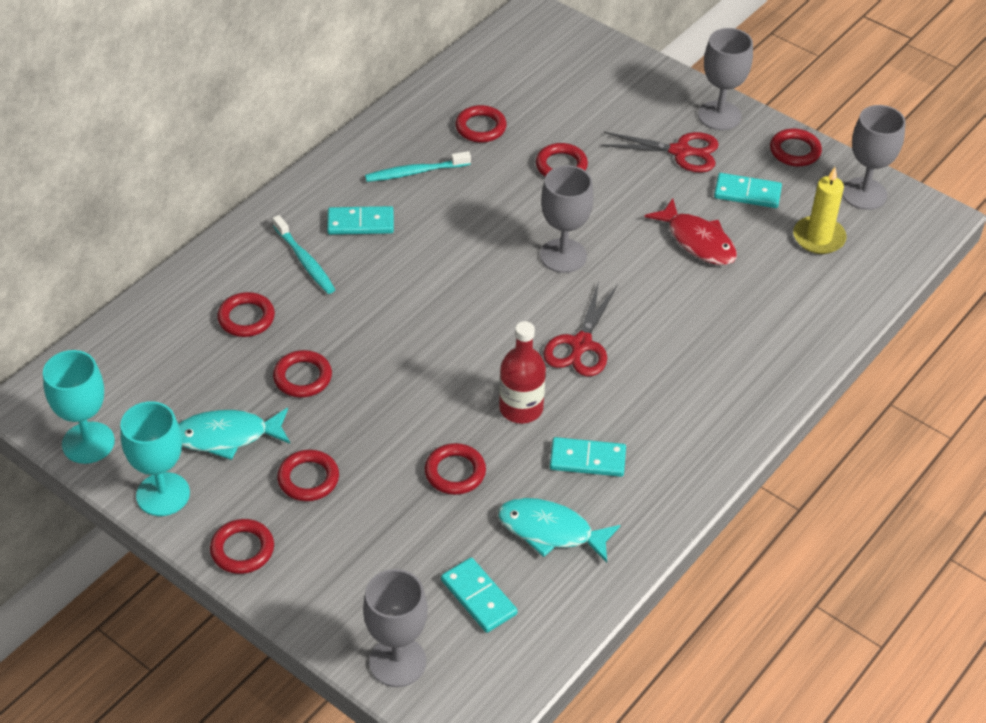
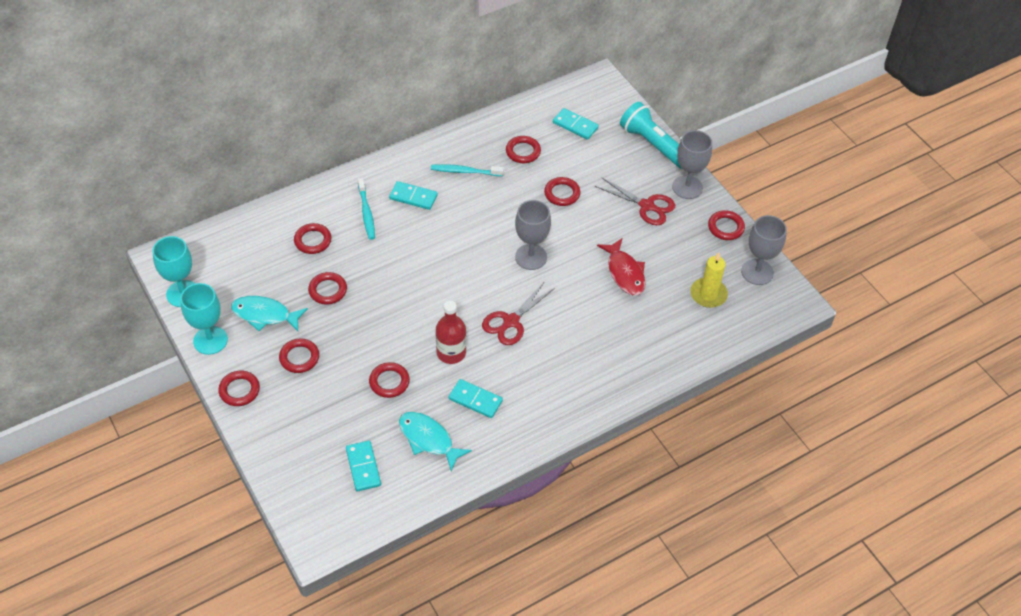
camera: 20 degrees right, 5 degrees up
(397, 662) = (295, 491): grey goblet -> none
(647, 75) = (653, 144): none -> turquoise flashlight
(747, 193) = (676, 248): turquoise domino -> turquoise domino (575, 125)

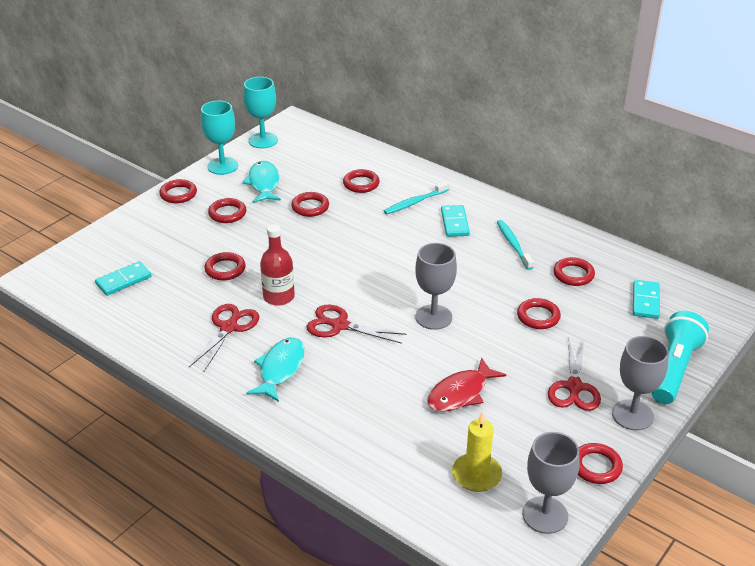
camera: 70 degrees right, 15 degrees down
(428, 439) = (169, 310): turquoise fish -> turquoise fish (280, 369)
(475, 400) = (229, 327): turquoise domino -> red scissors

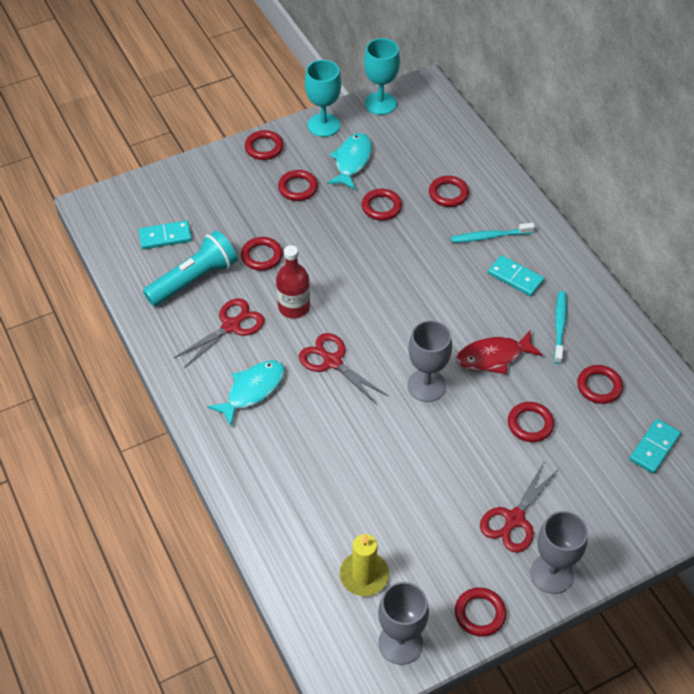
camera: 25 degrees right, 15 degrees up
(455, 223) = (515, 277): turquoise domino -> turquoise domino turned 75 degrees counterclockwise
(460, 393) = (401, 482): red fish -> red fish (493, 357)
(674, 369) = (629, 539): turquoise flashlight -> turquoise flashlight (194, 280)

